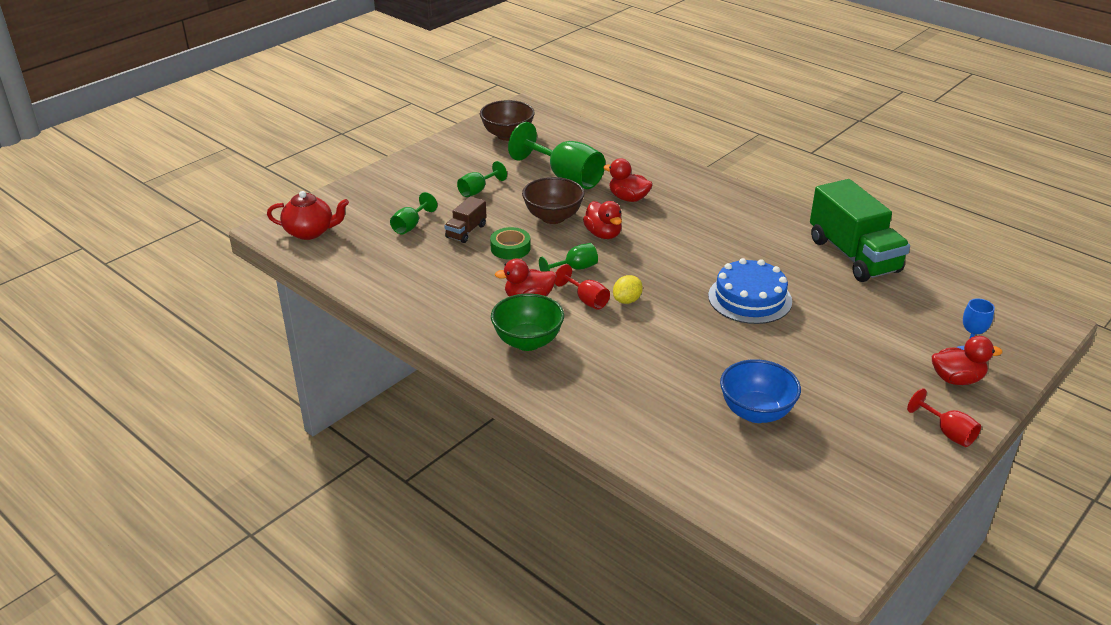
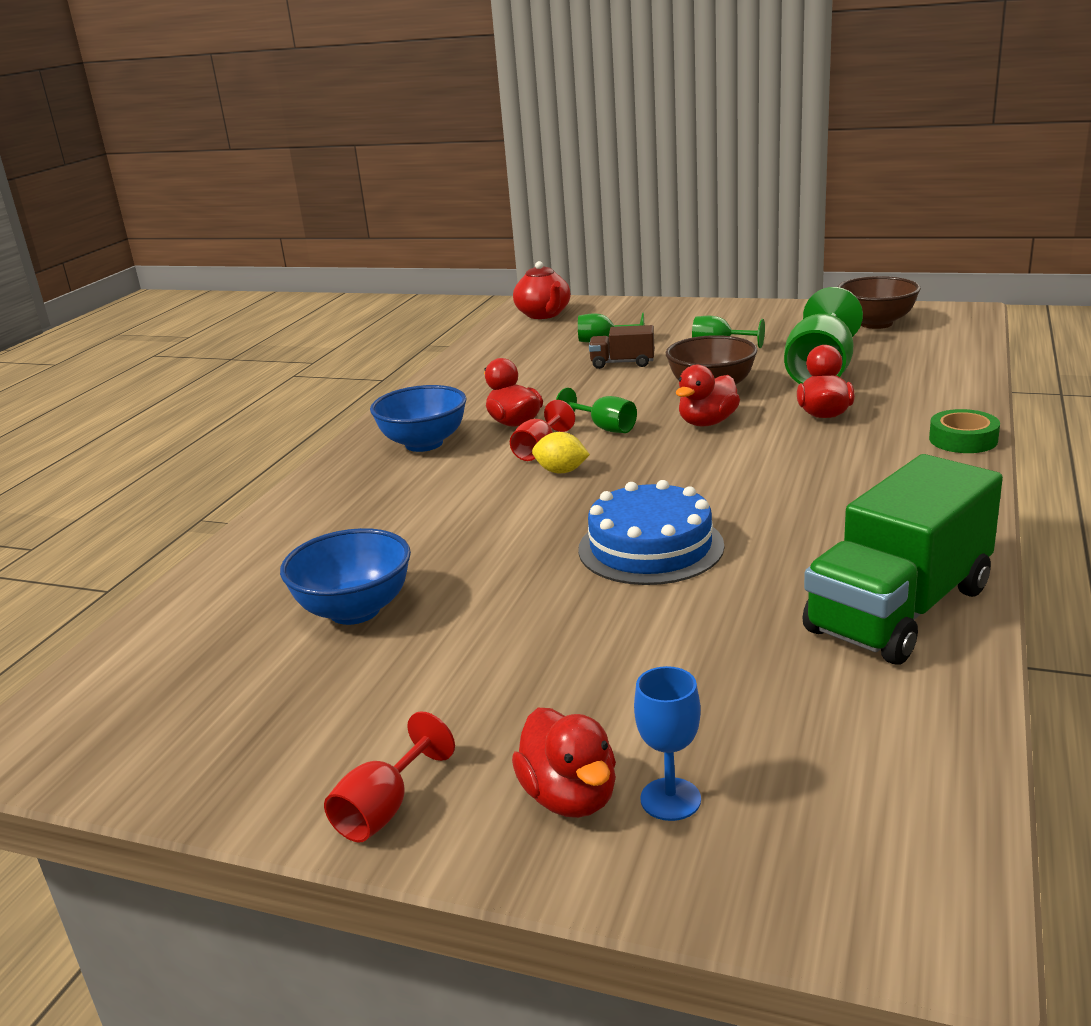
camera: 70 degrees right, 10 degrees down
(510, 248) = (612, 389): green tape -> green tape (963, 440)
(528, 341) = (424, 444): green bowl -> blue bowl

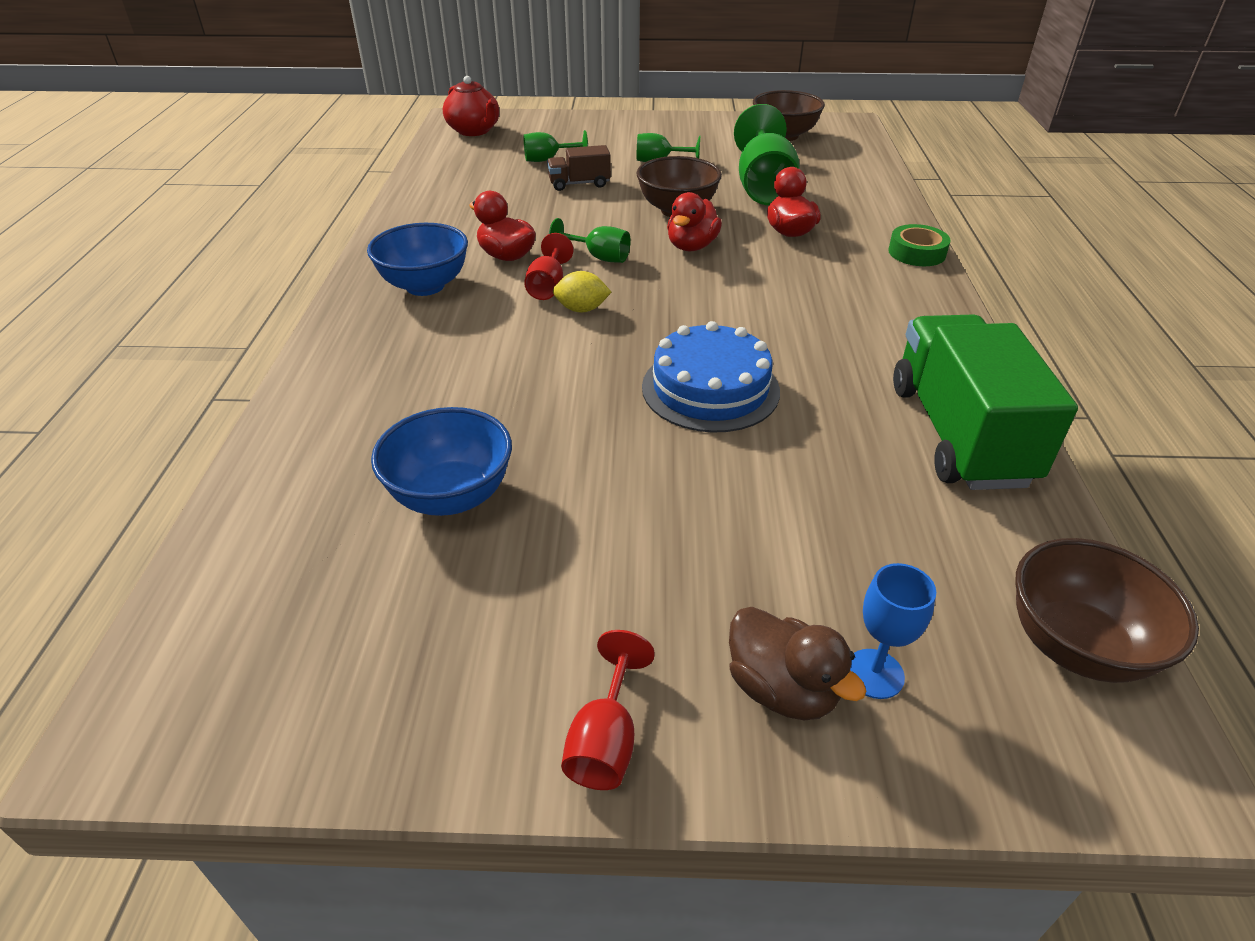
camera: 20 degrees left, 15 degrees up
(570, 797) = (782, 689): red duck -> brown duck
(899, 610) = (958, 434): green truck -> green truck turned 150 degrees clockwise
(908, 809) = (1076, 646): none -> brown bowl

